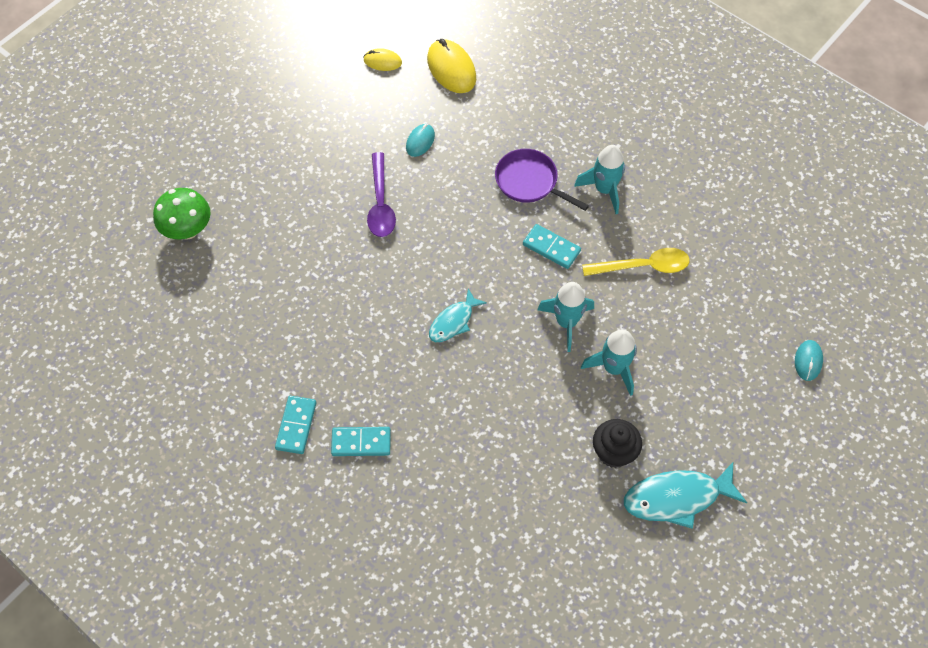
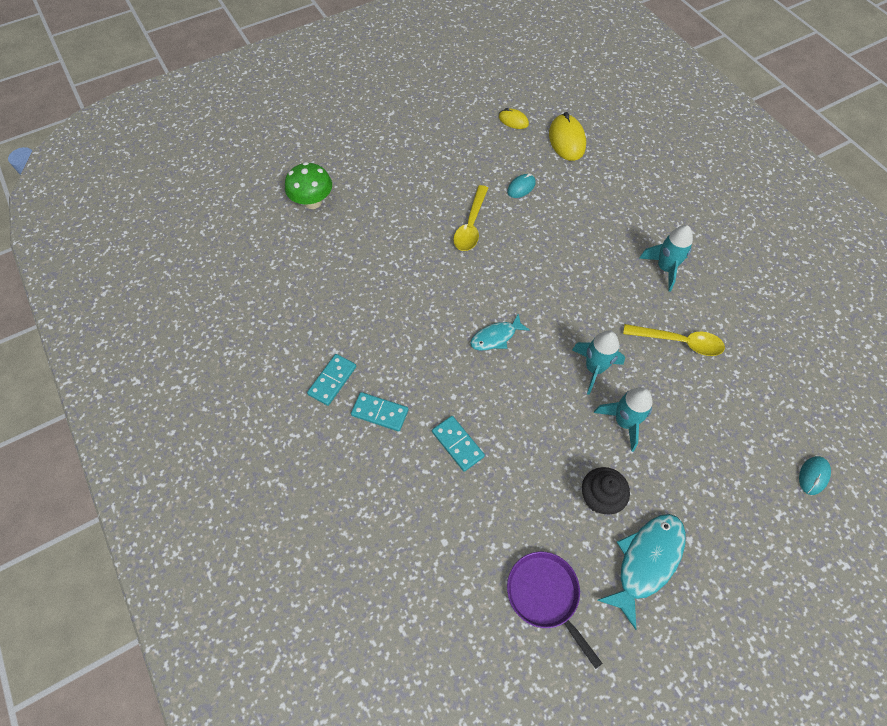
camera: 20 degrees right, 0 degrees up
(380, 204) = (471, 226): purple spoon -> yellow spoon
(529, 182) = (601, 244): purple pan -> purple pan (545, 595)
(551, 248) = (602, 302): turquoise domino -> turquoise domino (457, 444)
(677, 498) = (646, 562): turquoise fish -> turquoise fish turned 120 degrees clockwise

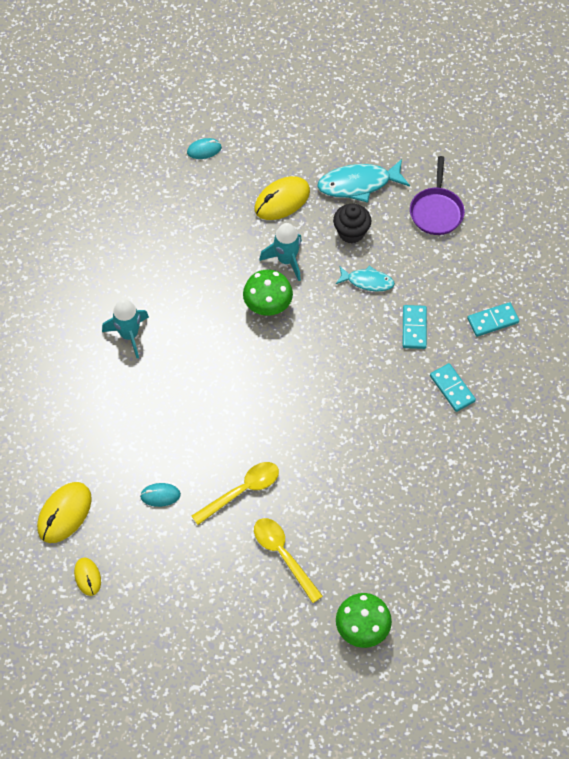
camera: 140 degrees left, 0 degrees up
(332, 380) = (470, 438): turquoise domino -> turquoise domino (492, 321)
(496, 337) = (316, 380): turquoise fish -> turquoise fish (367, 281)
(594, 368) = (268, 306): turquoise rocket -> green mushroom
(679, 342) = (186, 278): yellow spoon -> yellow spoon (283, 555)
(691, 480) = (282, 200): none -> yellow mouse

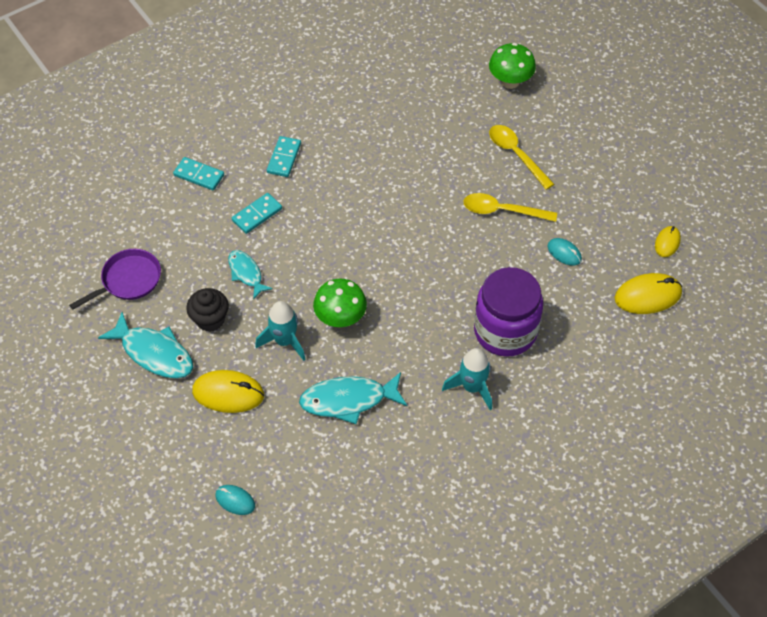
camera: 135 degrees left, 5 degrees down
(145, 394) = (505, 331): none -> purple jar
(202, 259) = (348, 400): none -> turquoise fish
(283, 555) = (516, 154): yellow spoon -> yellow spoon turned 135 degrees clockwise

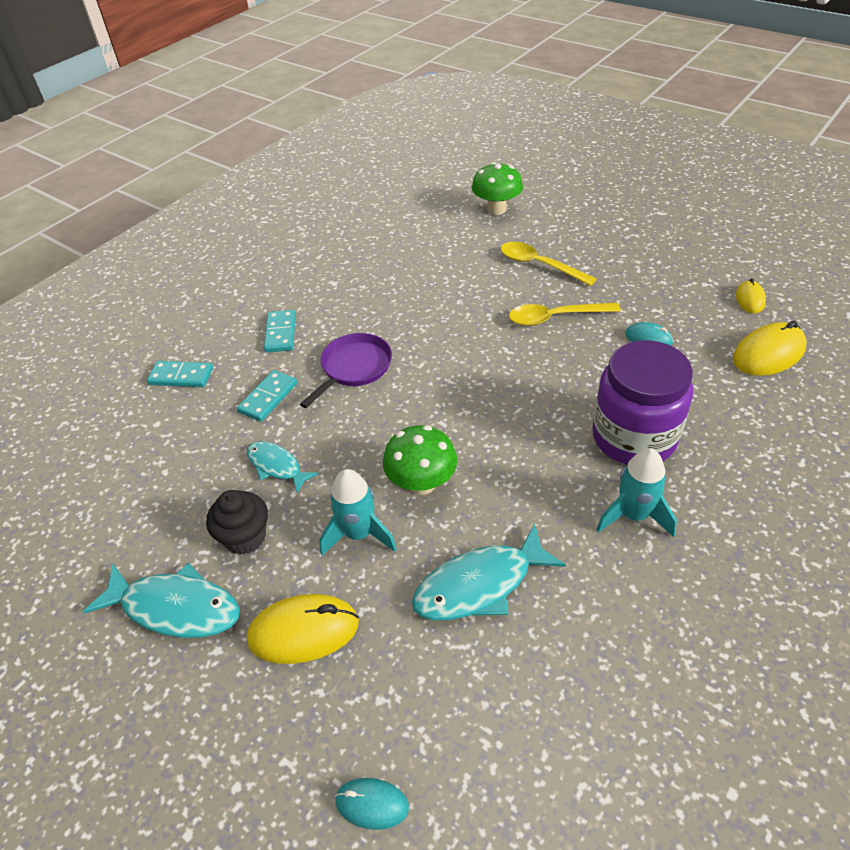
camera: 15 degrees left, 10 degrees down
(128, 280) = (115, 521): purple pan -> purple pan (354, 368)

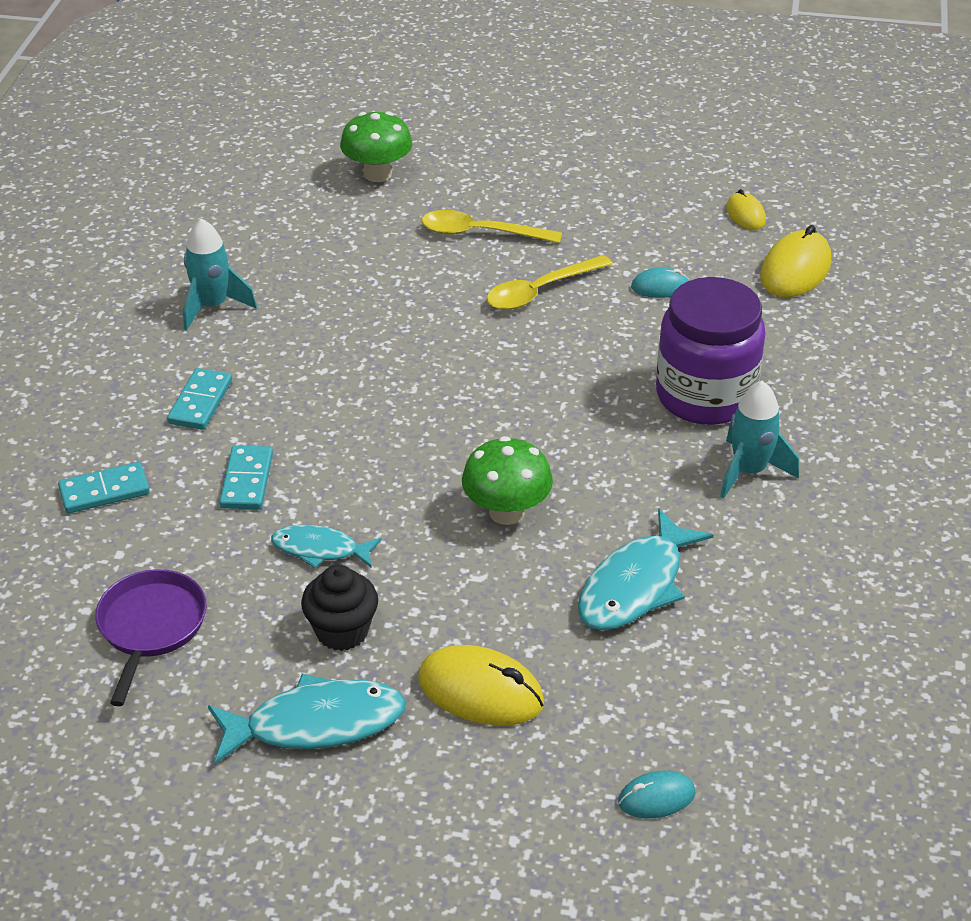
camera: 30 degrees left, 5 degrees down
(281, 333) = (200, 402): turquoise domino -> turquoise domino turned 45 degrees clockwise
(303, 631) = (480, 691): yellow mouse -> yellow mouse turned 60 degrees clockwise
(354, 368) = (332, 416): purple pan -> purple pan (151, 627)
(359, 534) = (472, 584): turquoise rocket -> turquoise rocket (213, 306)

